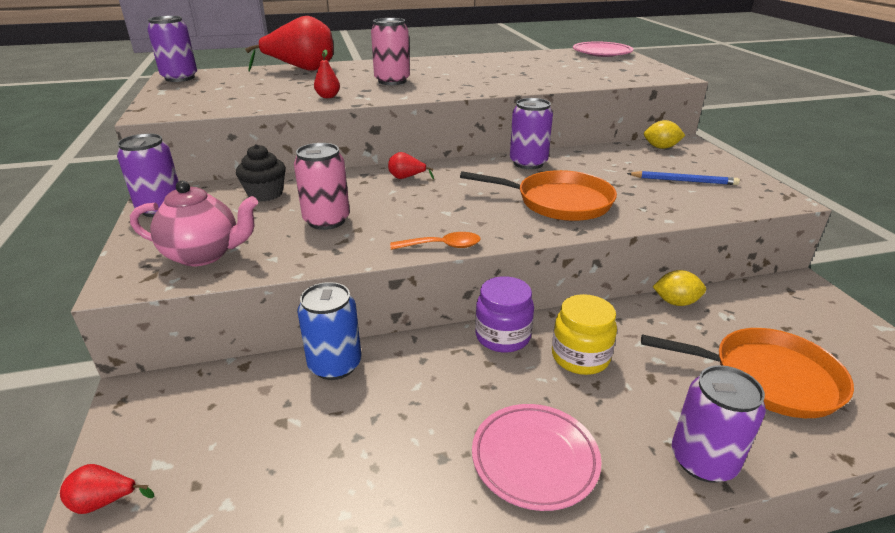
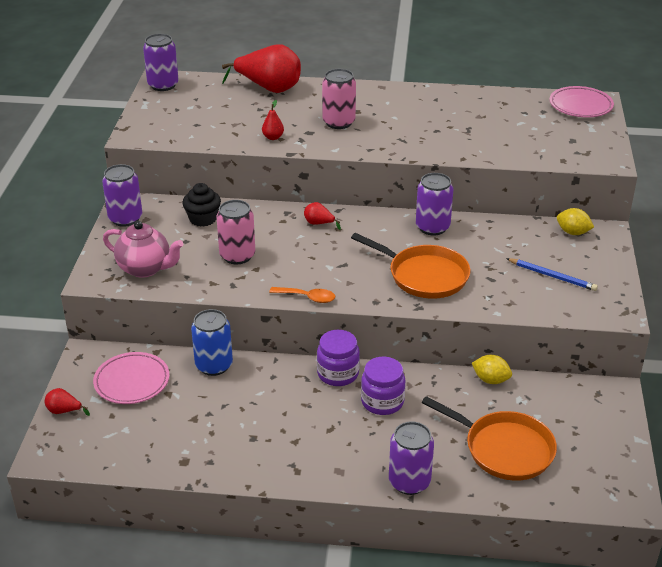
camera: 20 degrees right, 5 degrees up
(534, 459) = (306, 453): pink plate -> pink plate (132, 382)
(580, 357) = (382, 402): yellow jar -> purple jar

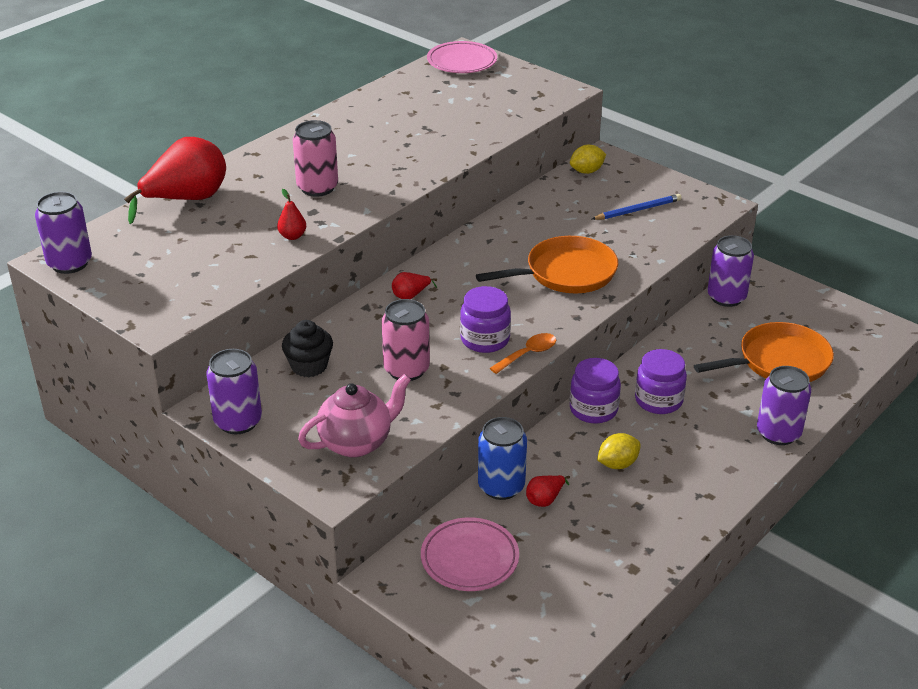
camera: 55 degrees left, 0 degrees up
(64, 411) = (470, 633): red pear -> red pear (545, 499)
(304, 273) = (485, 339): none -> purple jar
(432, 227) = (495, 235): purple can -> purple can (726, 297)
(490, 380) = (685, 326): yellow lemon -> yellow lemon (617, 464)

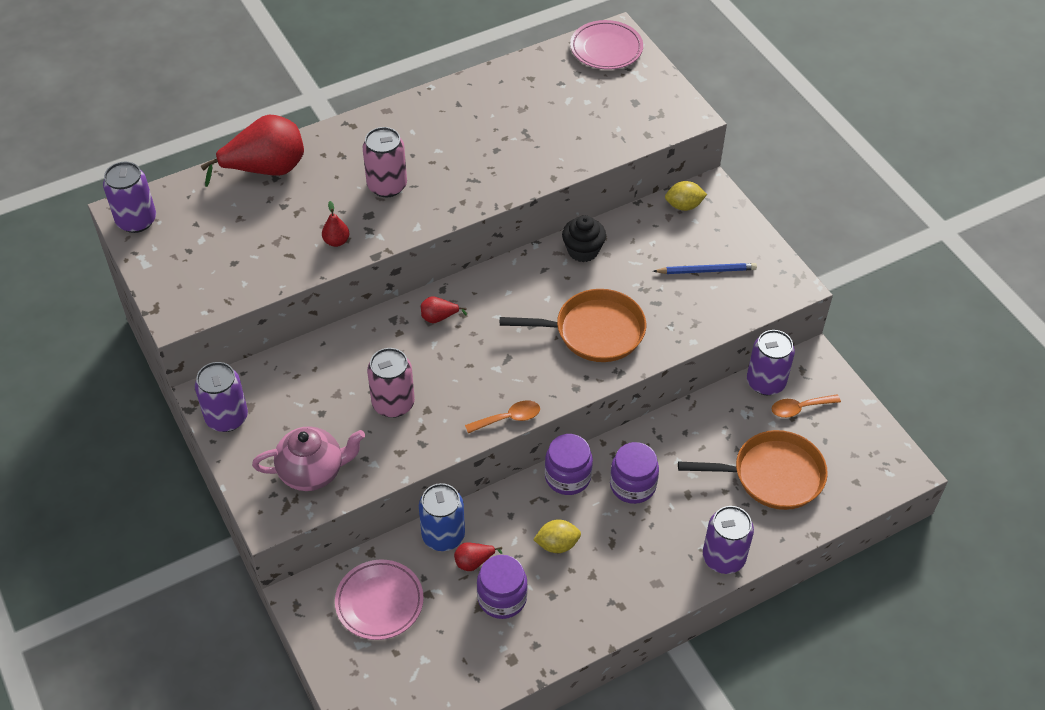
camera: 20 degrees right, 15 degrees up
(309, 366) = (312, 374): black cupcake -> black cupcake (583, 250)
(485, 339) = (479, 390): purple jar -> purple jar (502, 598)
(768, 308) = (799, 408): none -> orange spoon

